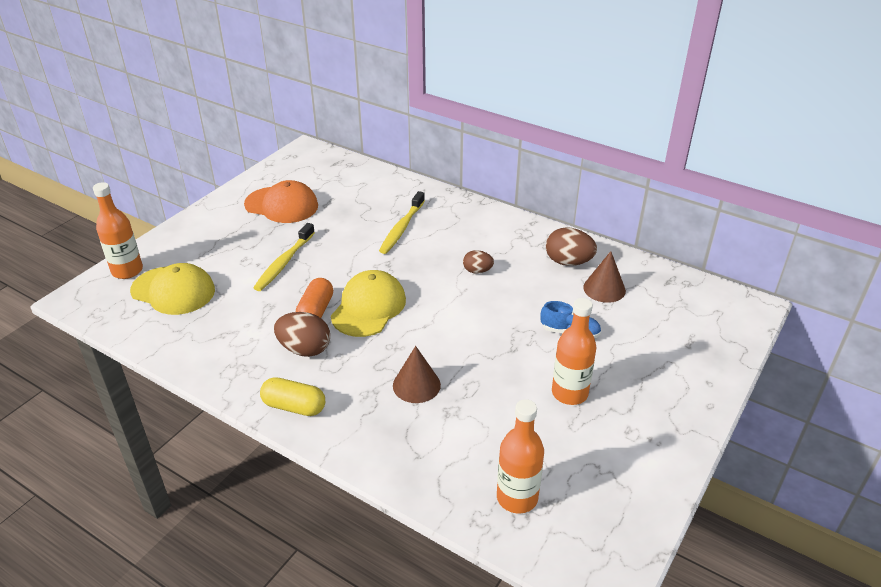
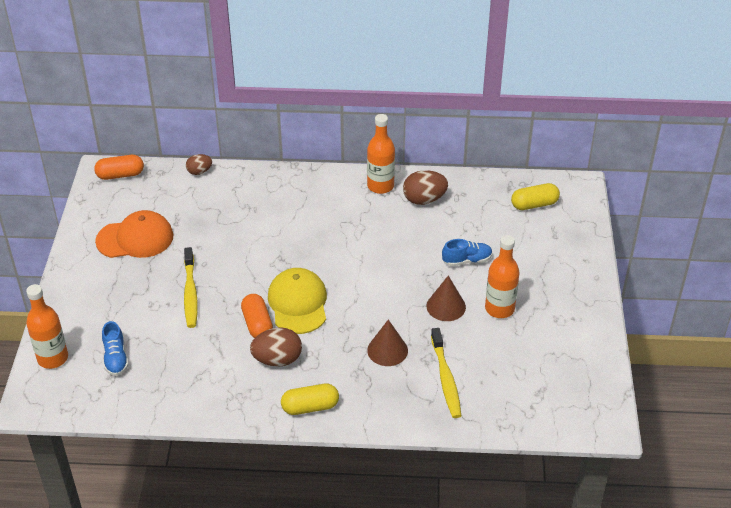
camera: 30 degrees left, 5 degrees up
(173, 291) = (116, 358): yellow cap -> blue shoe
(316, 156) = (120, 175): none -> orange capsule
(402, 228) = (264, 220): yellow toothbrush -> yellow toothbrush (446, 378)
(477, 271) = (359, 236): brown egg -> brown egg (199, 172)
(517, 498) = (517, 398): orange bottle -> orange bottle (380, 186)
(604, 289) = (467, 213): brown cone -> brown cone (446, 306)
(685, 306) = (534, 204): none -> yellow capsule

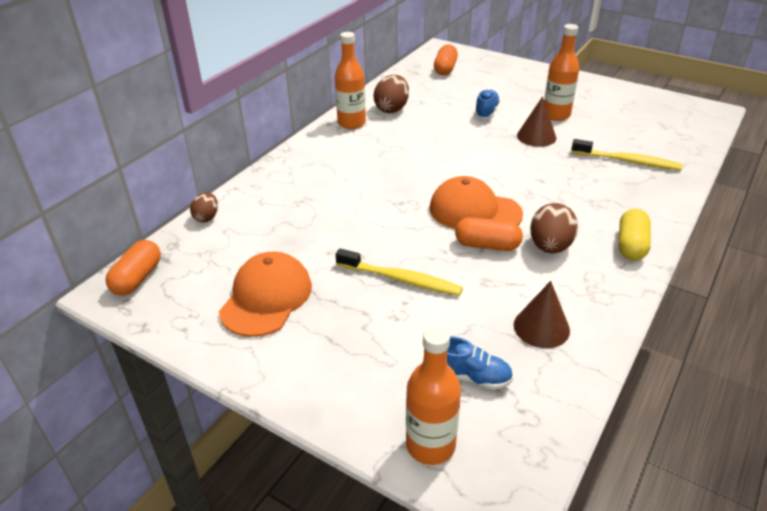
camera: 60 degrees left, 5 degrees down
(298, 303) = (474, 211): yellow cap -> orange cap
(387, 350) = (574, 179): brown cone -> brown cone (541, 327)
(534, 204) = (445, 69): yellow capsule -> orange capsule

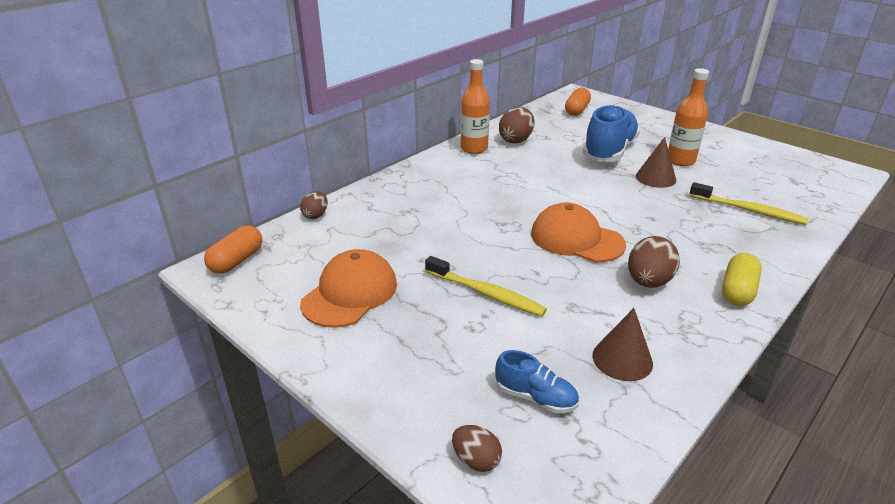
camera: 10 degrees right, 5 degrees down
(430, 445) = (476, 460): orange bottle -> brown egg
(486, 112) = (609, 151): blue shoe -> blue shoe, size x1.99
(487, 245) = (582, 272): orange capsule -> none

